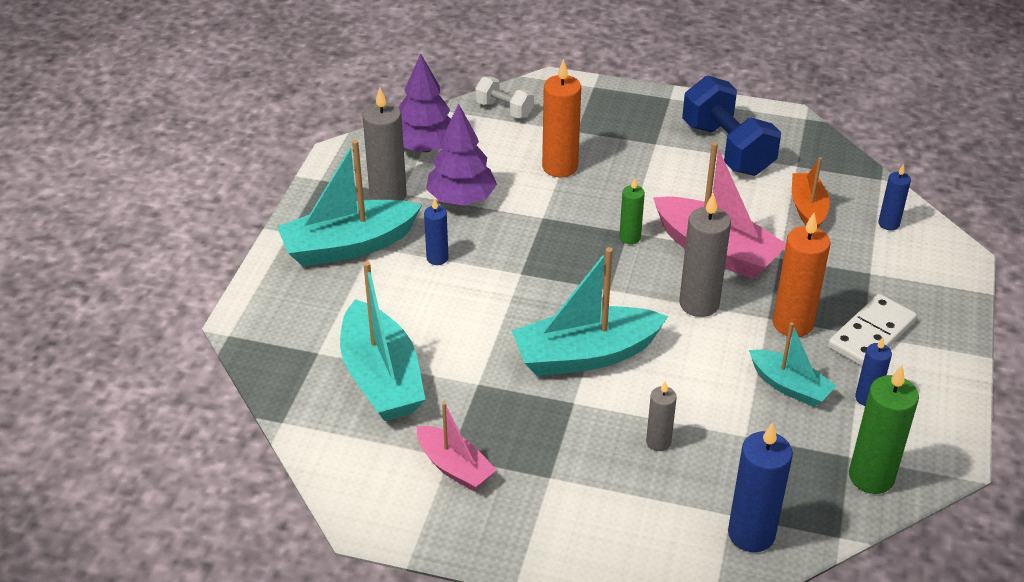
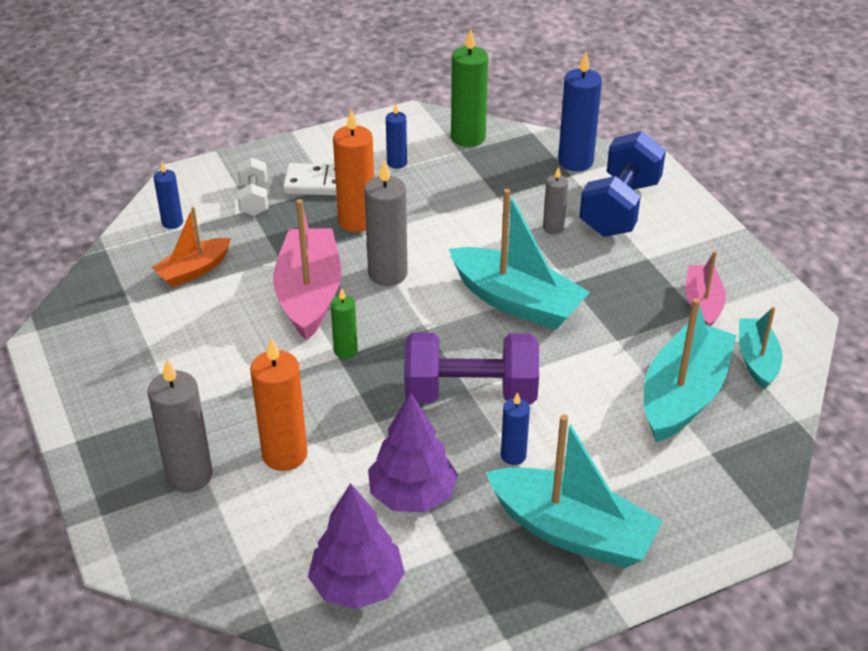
camera: 130 degrees left, 0 degrees up
(388, 195) = (468, 557): grey candle -> grey candle (189, 475)
(504, 110) = (219, 563): white dumbbell -> white dumbbell (254, 199)
(516, 272) = (470, 393): none -> purple dumbbell
(727, 149) = (140, 356): blue dumbbell -> blue dumbbell (620, 208)
(789, 386) = (426, 197): turquoise boat -> turquoise boat (757, 360)

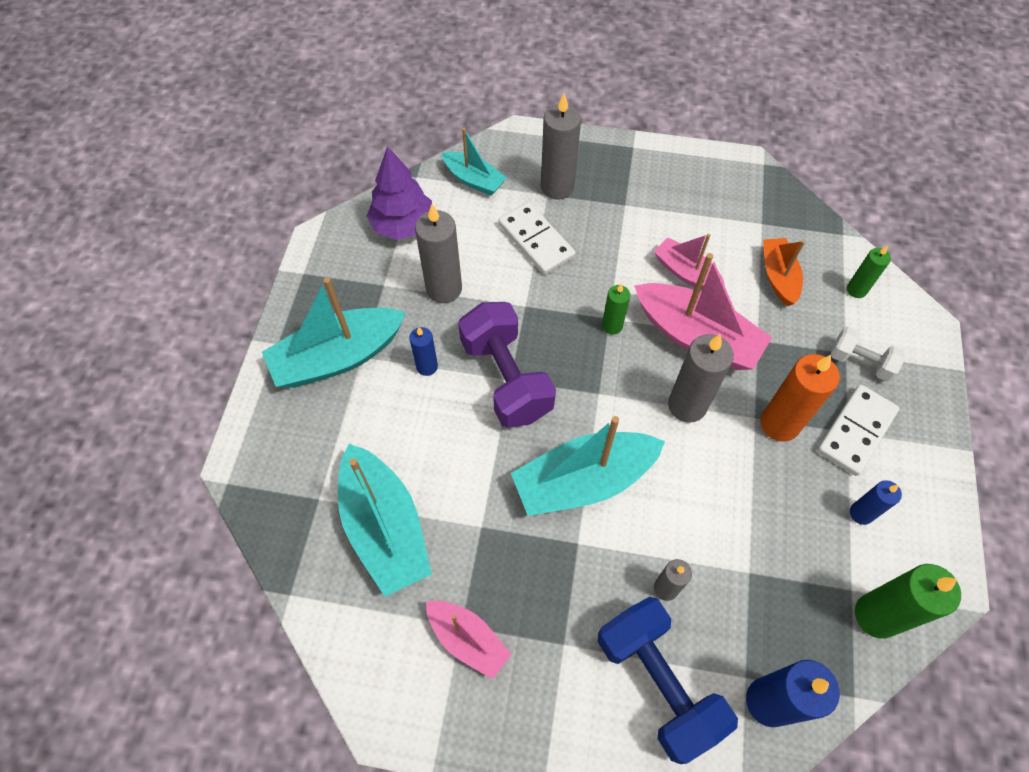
camera: 125 degrees right, 20 degrees up
(172, 222) = (856, 290): blue candle -> green candle
(237, 328) = (686, 272): none -> pink boat
(284, 454) = (536, 241): orange candle -> white domino
(412, 495) = (444, 289): purple tree -> grey candle
(470, 393) = (506, 378): purple dumbbell -> purple dumbbell turned 60 degrees counterclockwise
(757, 360) = (370, 624): turquoise boat -> turquoise boat (474, 180)

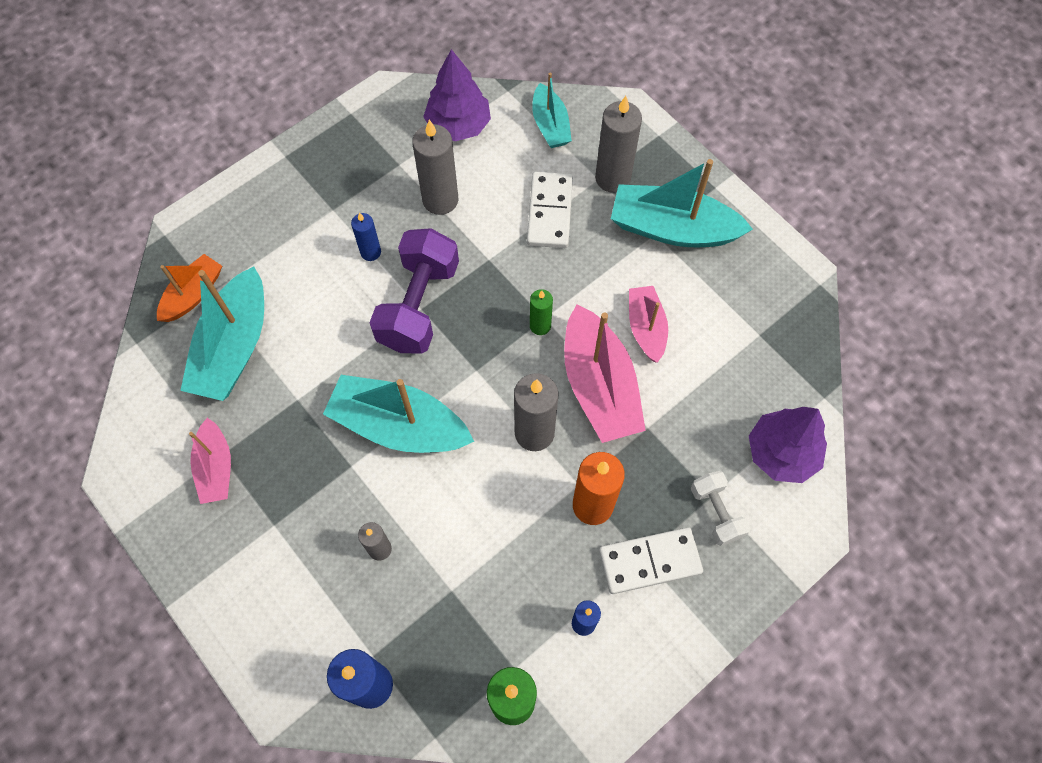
camera: 40 degrees right, 5 degrees up
(338, 357) = (316, 198): turquoise boat -> turquoise boat (672, 228)
(657, 682) = (309, 605): blue dumbbell -> none
(778, 276) = (723, 390): orange boat -> orange boat (193, 294)
(856, 290) = (781, 453): green candle -> purple tree

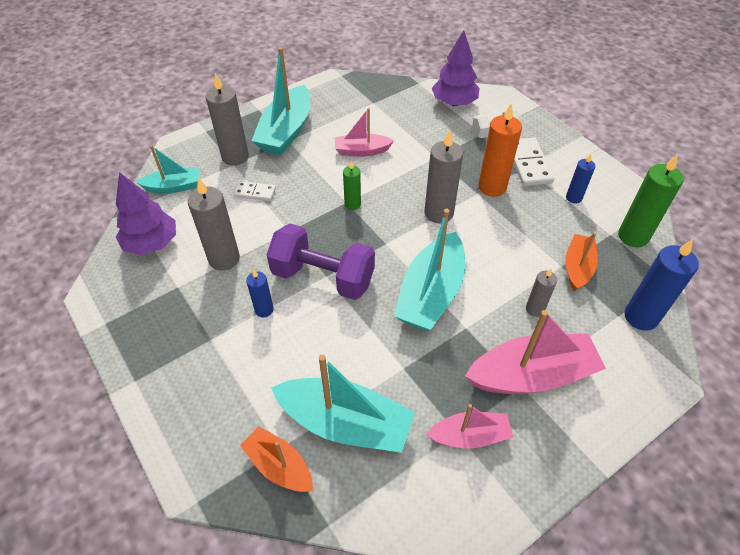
camera: 85 degrees left, 15 degrees down
(450, 612) = (577, 267): none -> orange boat
(549, 212) = (255, 192): white domino -> white domino, size x0.59
(599, 386) = (404, 177): pink boat -> pink boat (531, 375)

